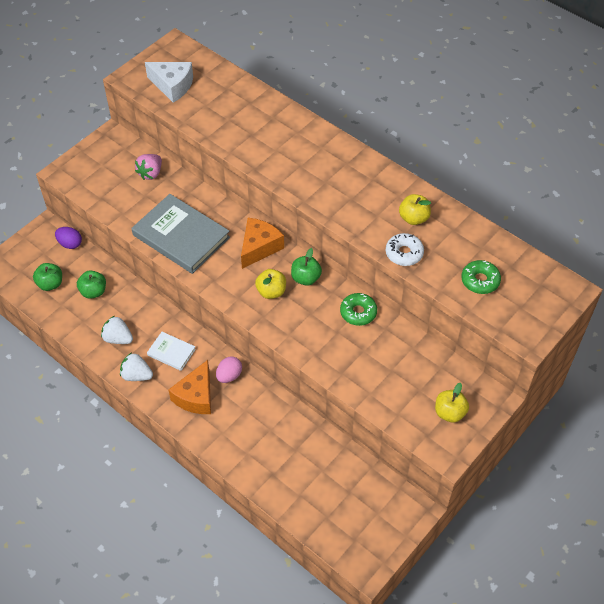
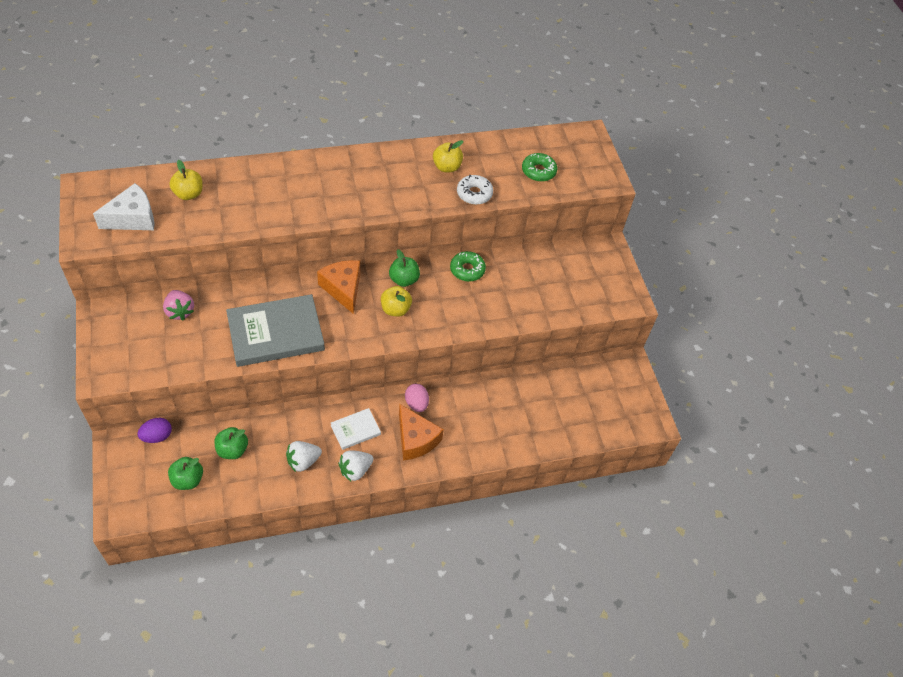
camera: 60 degrees left, 0 degrees up
(449, 412) = (600, 277): yellow apple -> yellow apple (188, 194)

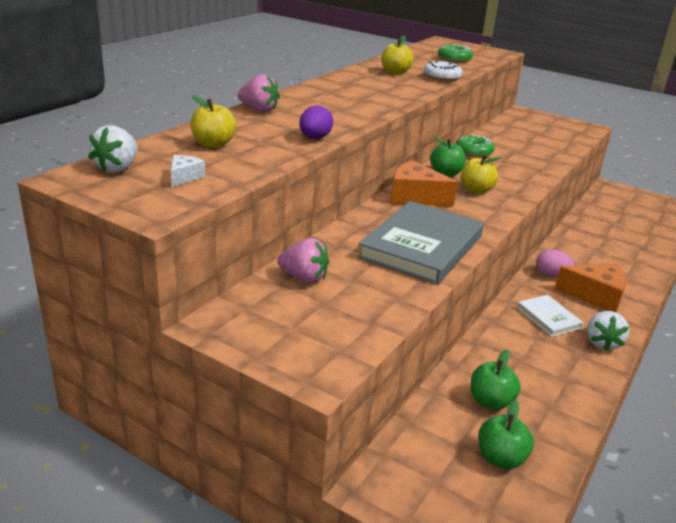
camera: 40 degrees left, 25 degrees down
(133, 218) = (184, 177): white cheese -> white cheese, size x0.49
(157, 436) = (403, 446): purple egg -> purple egg (315, 138)
(269, 168) = (259, 110): none -> pink strawberry
(303, 461) = (558, 366): white strawberry -> white strawberry (117, 168)
(355, 430) = (548, 318): white book -> white book turned 45 degrees counterclockwise

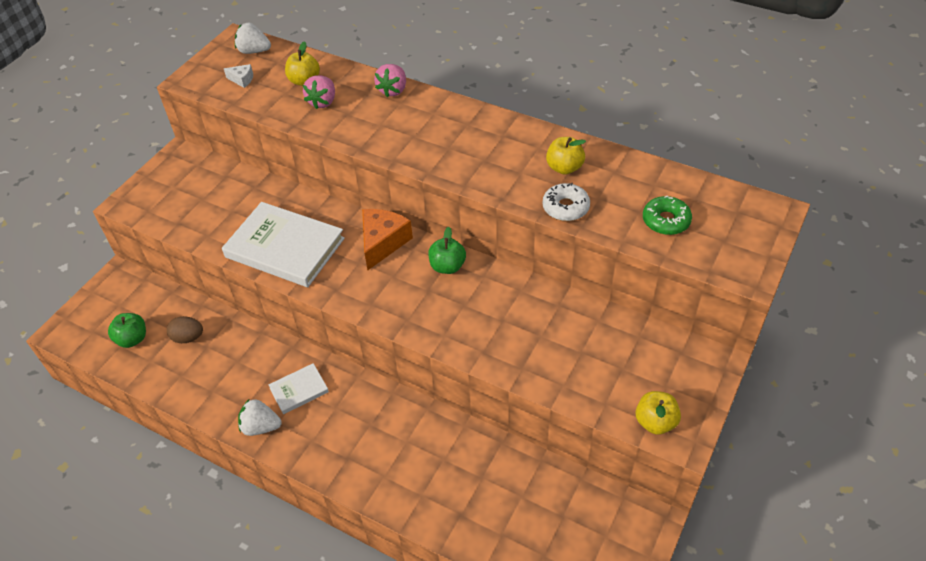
camera: 90 degrees right, 20 degrees up
(304, 278) = (234, 186): pink strawberry -> pink strawberry (323, 102)
(315, 138) = (329, 128): purple egg -> none
(421, 246) = (285, 248): grey book -> white book
(474, 152) = (521, 293): green donut -> none
(476, 190) = (410, 289): yellow apple -> yellow apple (655, 422)
(490, 401) = (188, 337): green apple -> brown egg
(551, 275) = (377, 403): pink egg -> none
(595, 296) = (341, 437): orange cheese -> none

